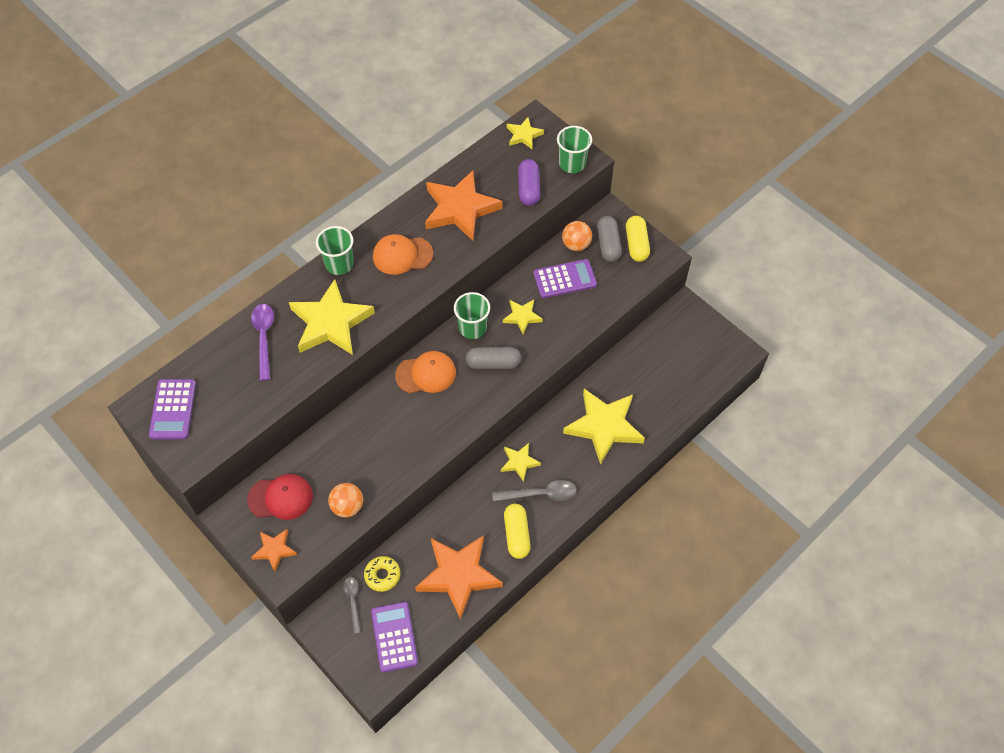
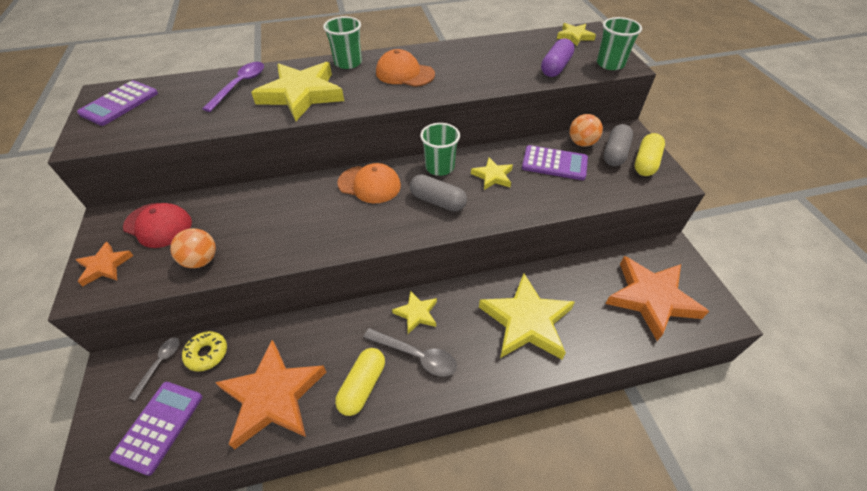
camera: 30 degrees right, 10 degrees down
(460, 209) = (481, 61): orange star -> orange star (651, 298)

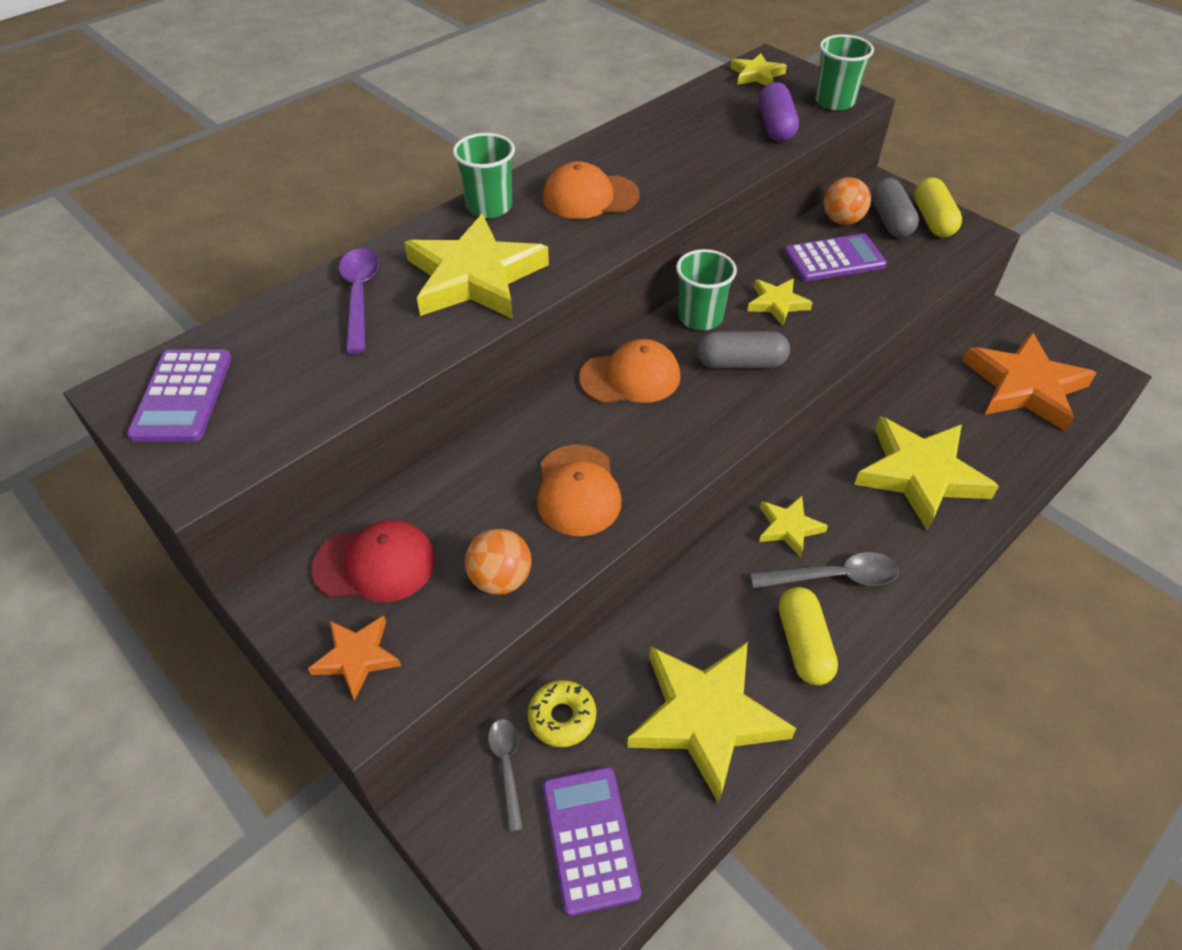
camera: 30 degrees left, 0 degrees up
(273, 396) = (706, 718): orange star -> yellow star
(283, 232) = (578, 490): none -> orange cap

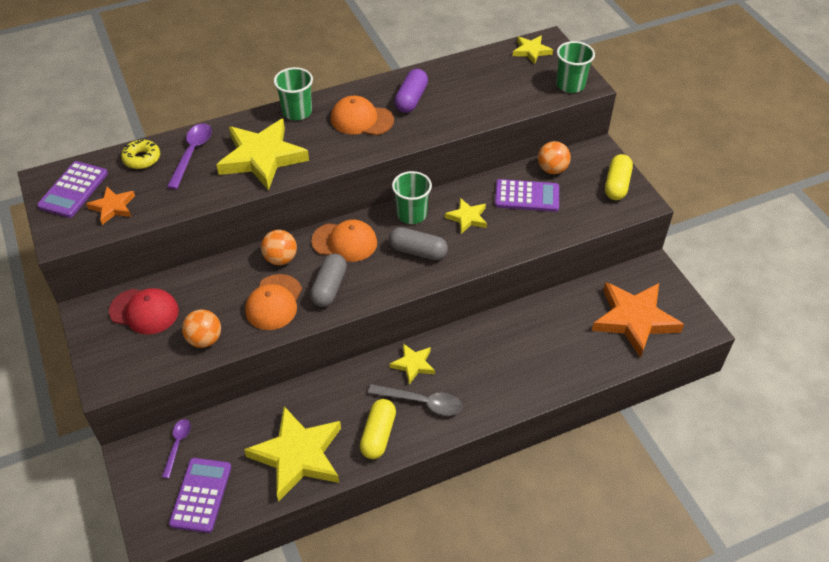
camera: 20 degrees right, 0 degrees up
(357, 657) = (112, 357): orange star -> orange star (113, 207)
(507, 767) = (177, 445): grey spoon -> purple spoon
(550, 425) = (280, 259): none -> orange ball
(562, 717) = (220, 429): yellow donut -> yellow donut (142, 158)
(775, 126) = (515, 95): purple capsule -> purple capsule (411, 99)
(890, 220) = (586, 177): grey capsule -> grey capsule (329, 287)
(920, 475) = (519, 357): yellow star -> none

